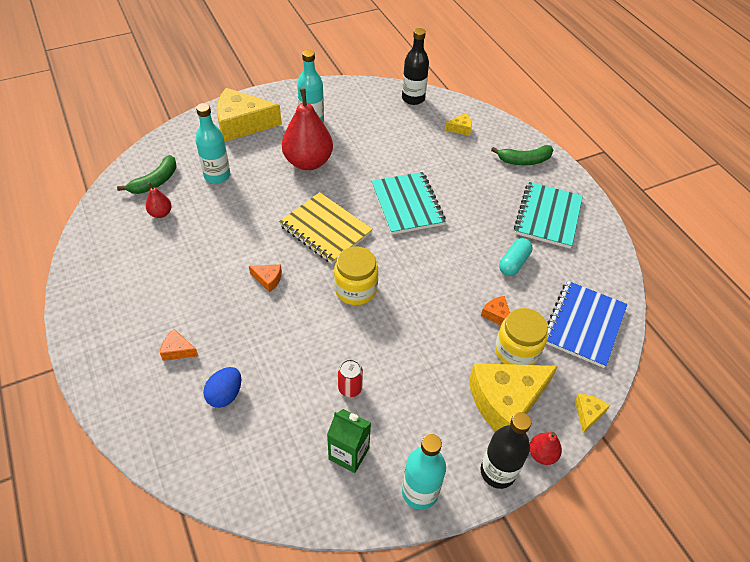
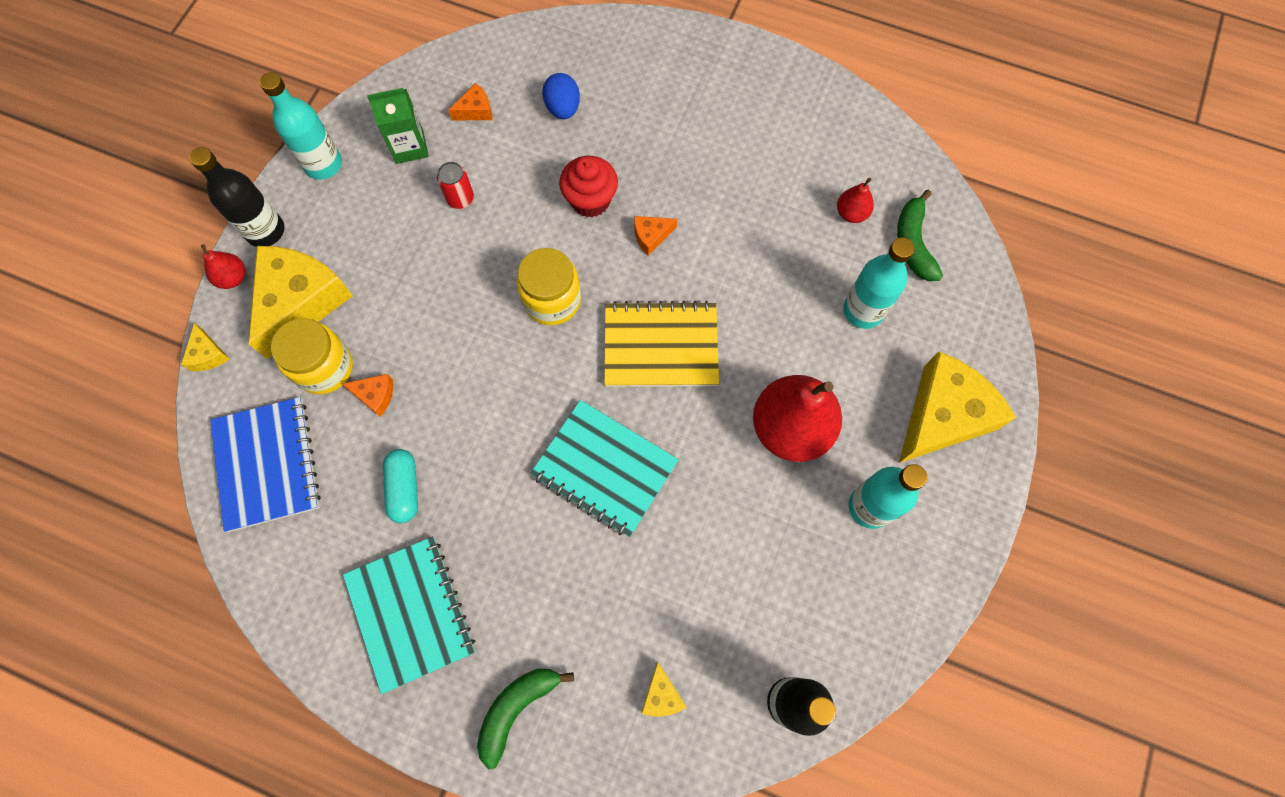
camera: 140 degrees right, 20 degrees up
(178, 350) = (648, 108): orange cheese -> orange cheese (476, 110)
(276, 324) = (590, 200): none -> red cupcake
(460, 129) = (661, 695): yellow cheese -> yellow cheese turned 45 degrees counterclockwise

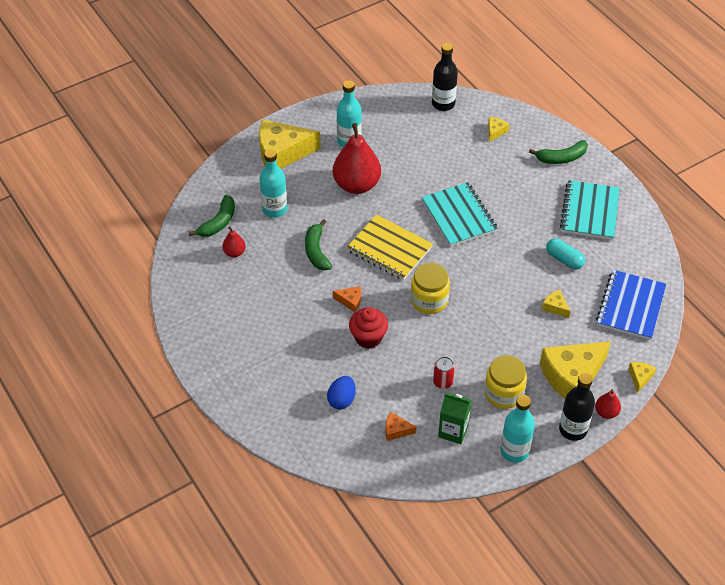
camera: 145 degrees left, 20 degrees down
(324, 367) = (576, 335): yellow jar -> yellow jar (503, 393)
(375, 395) = (555, 307): orange cheese -> yellow cheese
(404, 489) = (564, 259): turquoise capsule -> turquoise capsule turned 75 degrees counterclockwise
(752, 281) = (316, 251): none -> green banana

